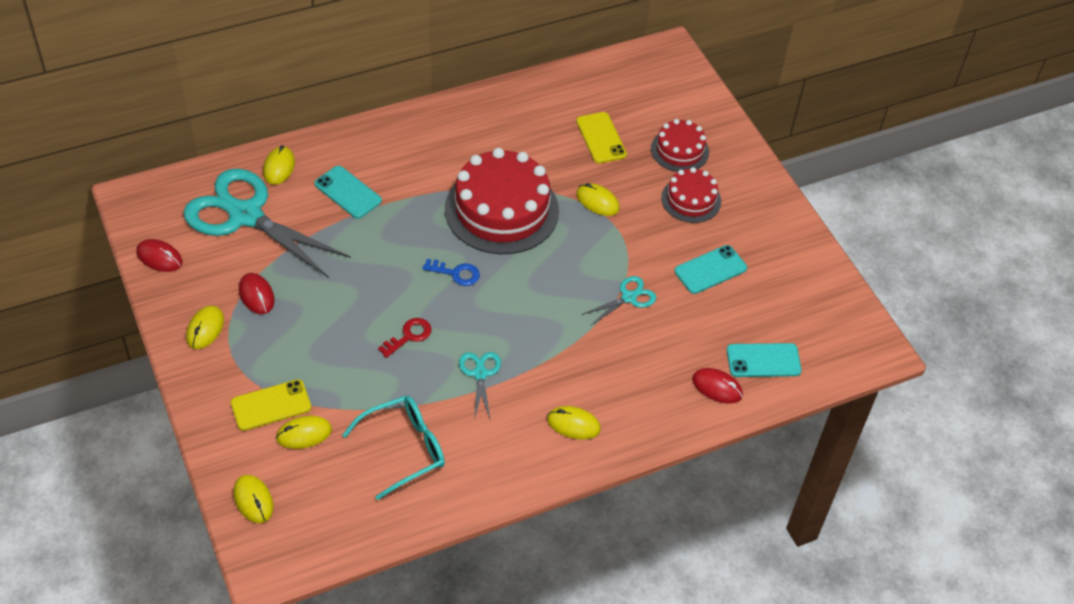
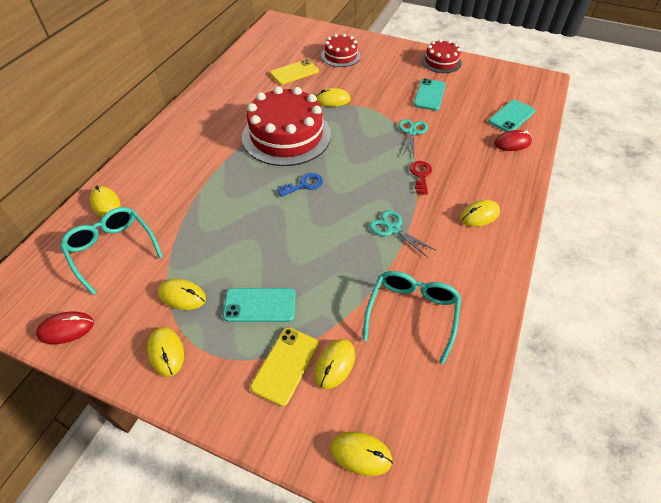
camera: 40 degrees left, 0 degrees up
(245, 215) = (112, 250): turquoise scissors -> turquoise glasses
(256, 295) = (182, 296): red mouse -> yellow mouse
(348, 192) = (176, 187): turquoise phone -> turquoise phone (260, 305)
(409, 336) = (322, 240): red key -> red key (421, 175)
(601, 138) = (294, 72): yellow phone -> yellow phone turned 60 degrees counterclockwise
(691, 200) = (376, 72): red cake -> red cake (441, 62)

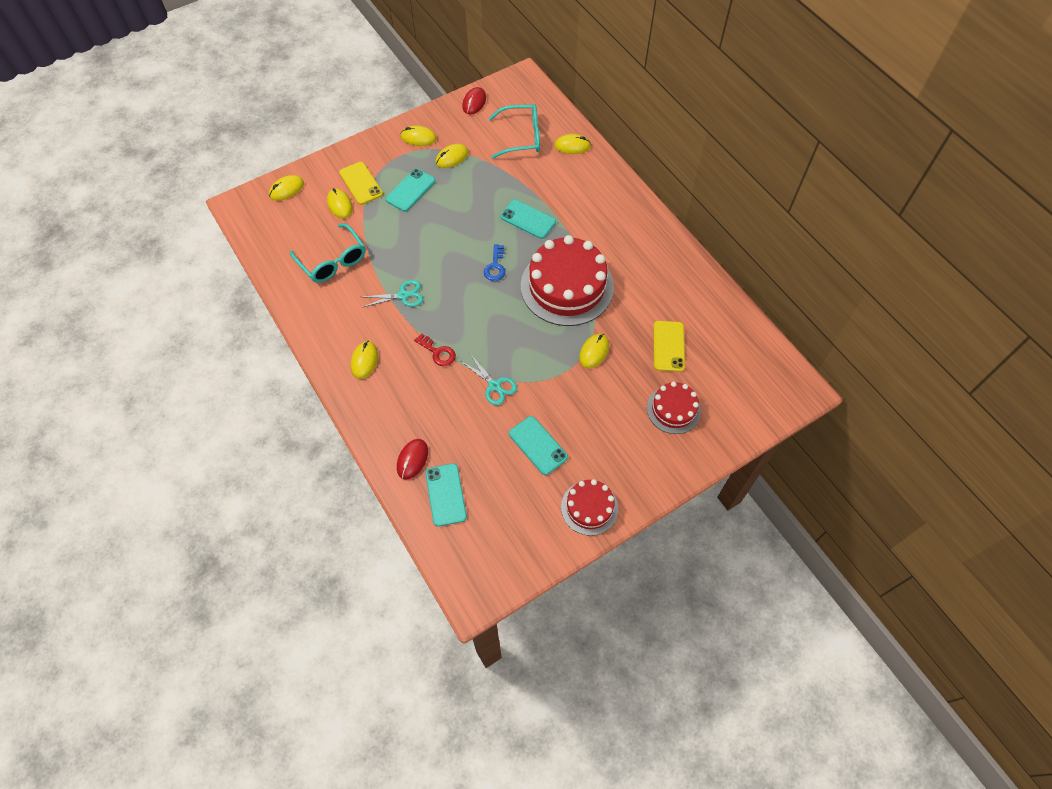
camera: 125 degrees right, 10 degrees up
(231, 190) = (528, 219): none -> turquoise phone

